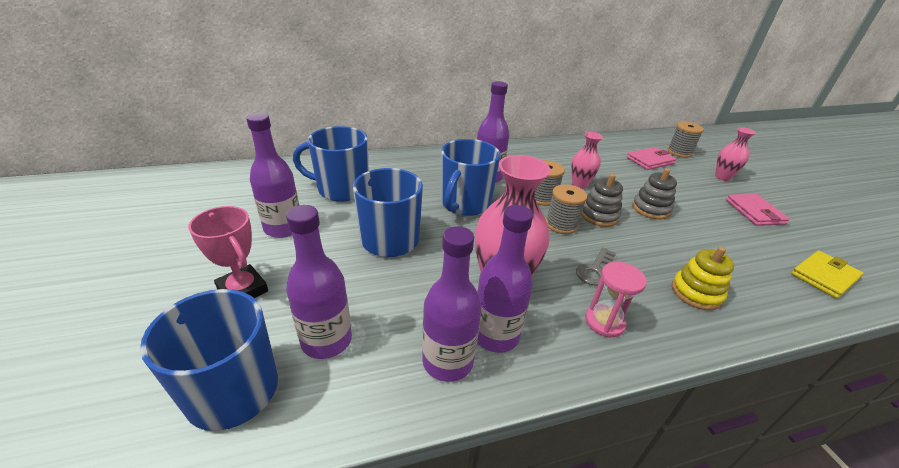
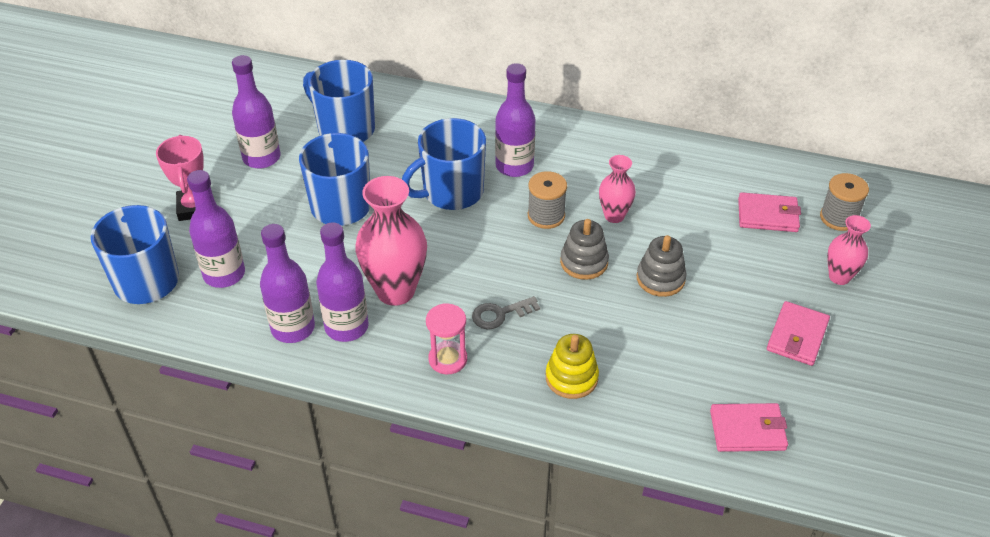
camera: 35 degrees right, 10 degrees up
(561, 225) = (526, 255): grey spool -> none
(824, 276) = (747, 430): yellow wallet -> pink wallet

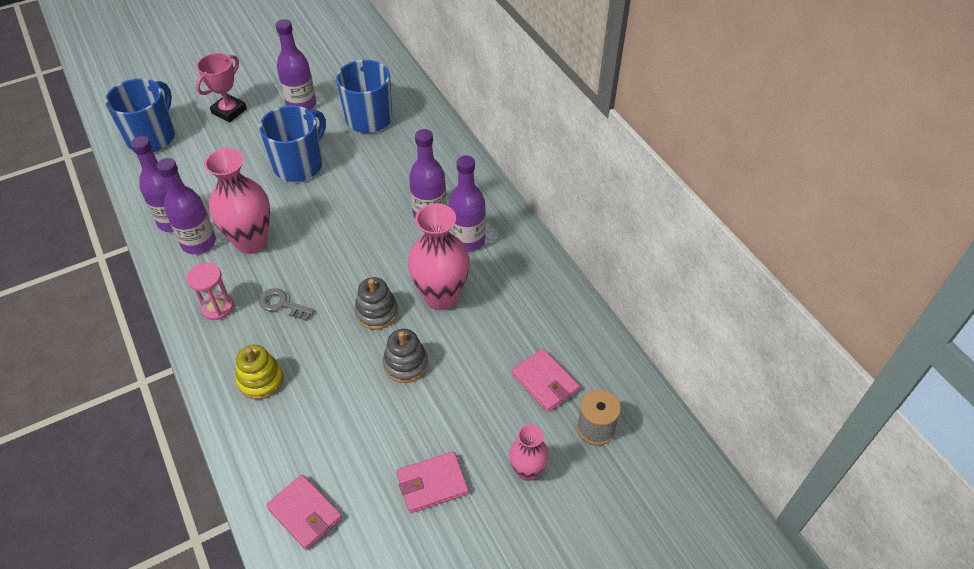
camera: 45 degrees right, 5 degrees up
(224, 274) = (188, 162): purple bottle -> purple bottle (467, 240)
(451, 192) = (368, 203): blue mug -> none
(546, 216) = (400, 263): grey spool -> none
(614, 216) = (441, 297): pink vase -> pink vase, size x1.79

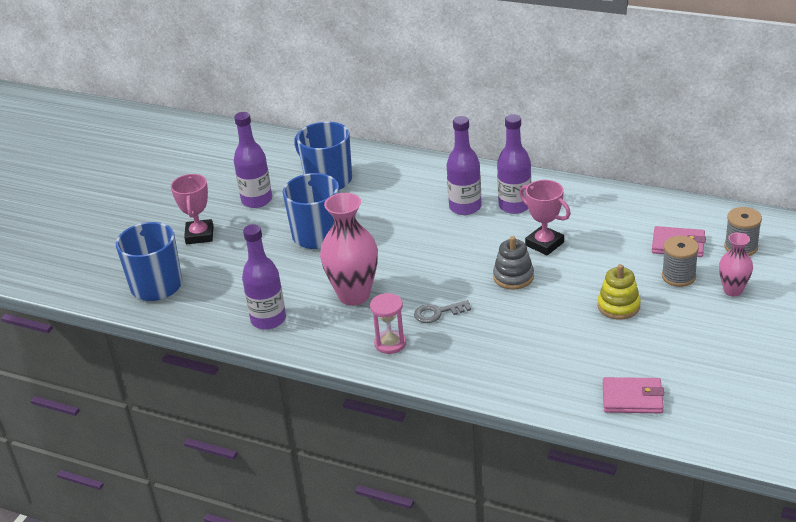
camera: 35 degrees left, 15 degrees down
(199, 243) = (311, 319): purple bottle -> none
(261, 380) = (490, 358): yellow stacking toy -> yellow stacking toy (618, 306)
(406, 364) = (576, 290): grey stacking toy -> none
(432, 484) = (687, 333): pink wallet -> none
(441, 297) = (544, 244): pink vase -> pink trophy
(502, 417) = (678, 276): none -> grey spool

